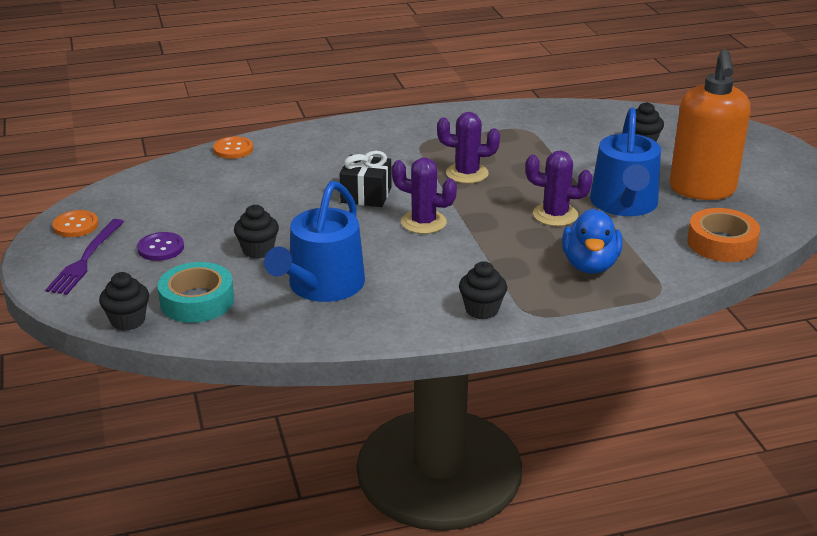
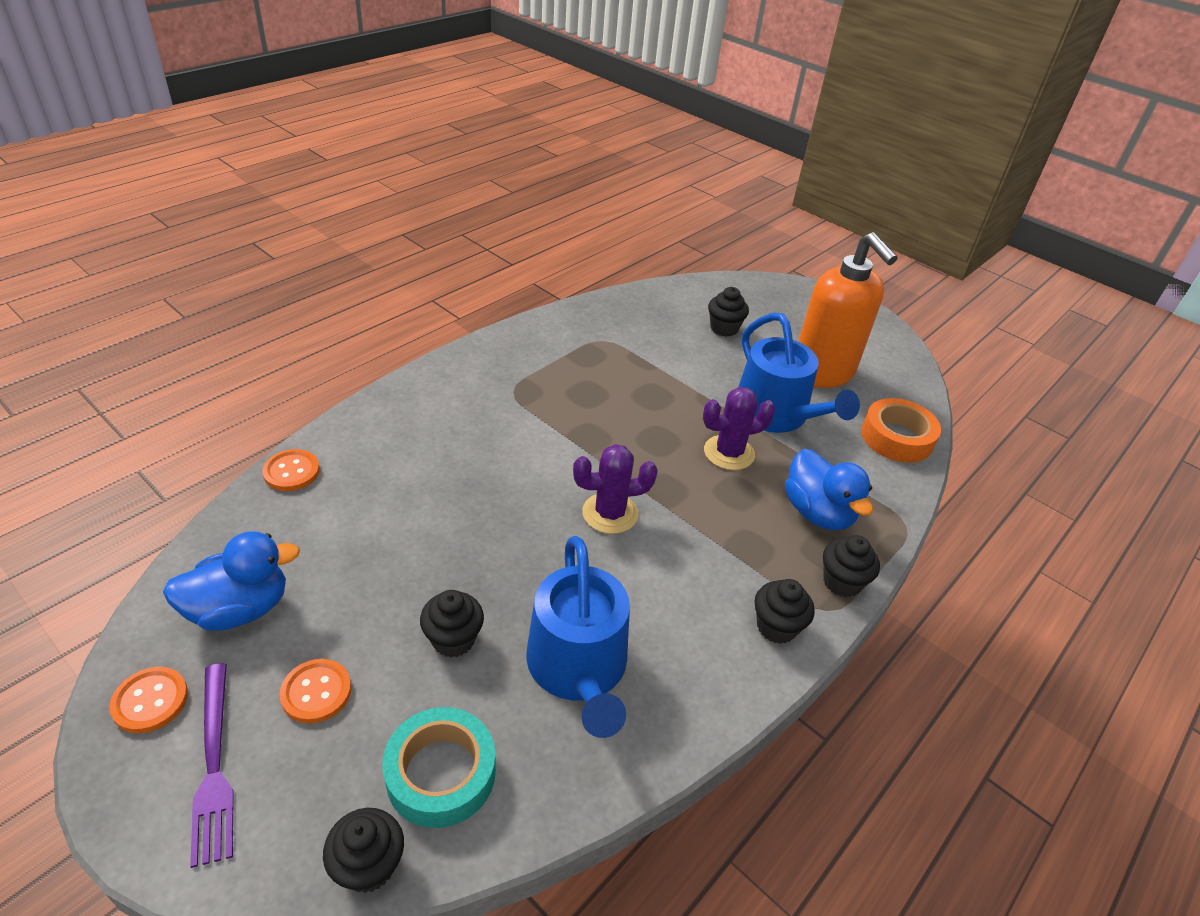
camera: 35 degrees left, 10 degrees up
(150, 202) = (239, 609): none -> blue duck
(161, 248) = (316, 692): purple button -> orange button
(366, 195) = (514, 493): black gift -> none
(467, 173) = (596, 422): purple cactus -> none
(562, 304) = (842, 582): none -> black cupcake

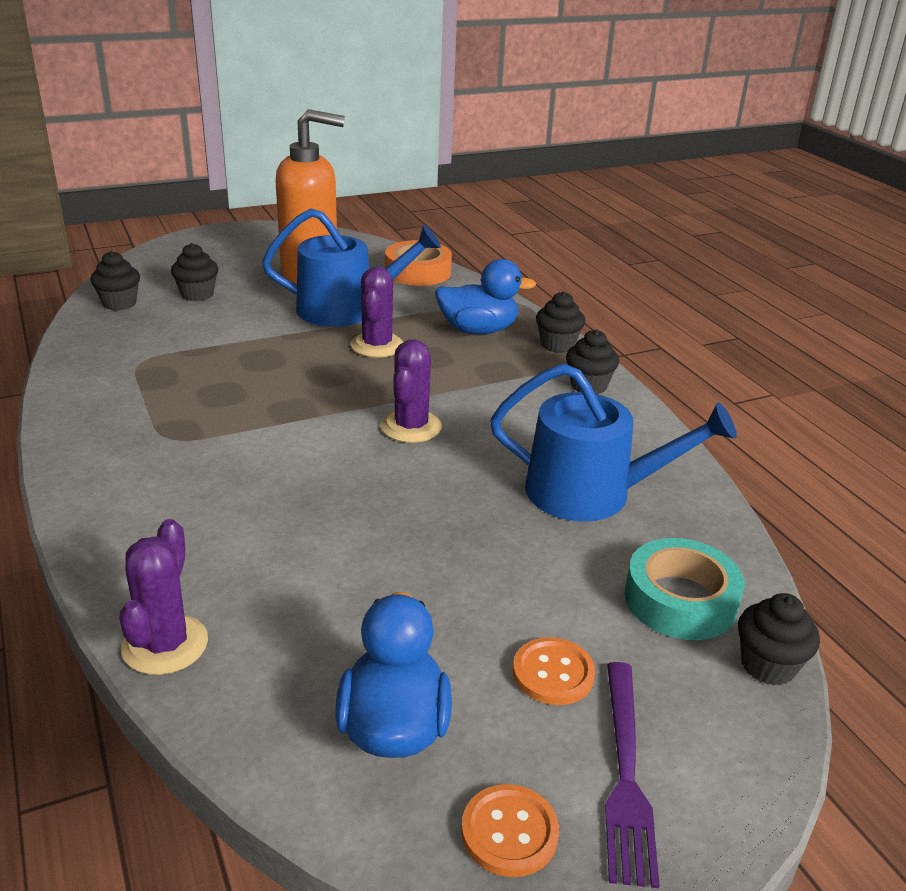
camera: 65 degrees left, 10 degrees down
(214, 765) = (625, 774): purple fork -> purple fork turned 90 degrees clockwise
(291, 472) = (165, 645): orange button -> purple cactus
(453, 639) = (524, 560): black cupcake -> black cupcake (119, 303)

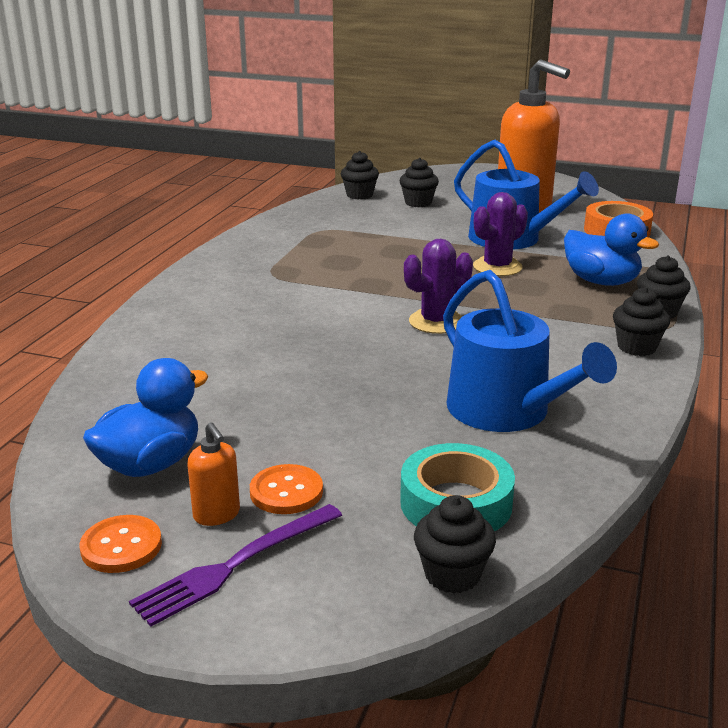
camera: 45 degrees right, 5 degrees down
(165, 645) = (107, 369): purple cactus -> none
(536, 737) = (217, 515): none -> orange soap dispenser

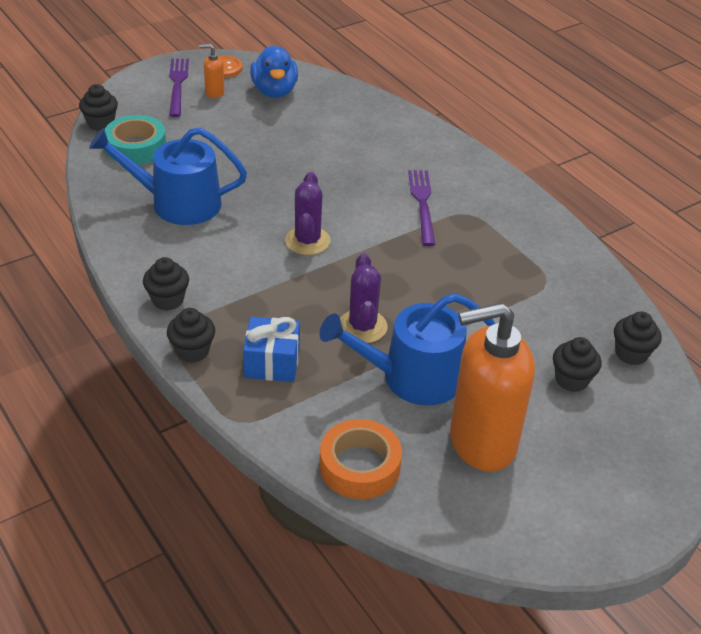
camera: 125 degrees right, 15 degrees up
(286, 492) = (206, 113): orange button -> none
(287, 295) = (422, 204): none -> purple fork
(601, 281) = (272, 363): blue duck -> blue gift

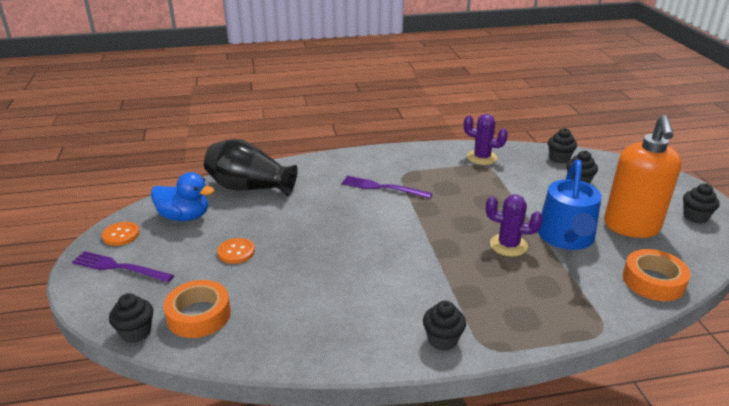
camera: 65 degrees left, 10 degrees down
(136, 147) = (199, 315): turquoise tape -> orange tape
(177, 203) = (306, 306): blue watering can -> none
(192, 351) = (514, 338): black cupcake -> black cupcake (695, 217)
(214, 92) = (154, 248): orange soap dispenser -> none
(236, 139) = (236, 252): none -> orange button
(272, 363) = (538, 297): blue gift -> none
(307, 241) = (398, 247): purple cactus -> purple cactus (482, 158)
(354, 112) = (249, 187): none -> black vase

